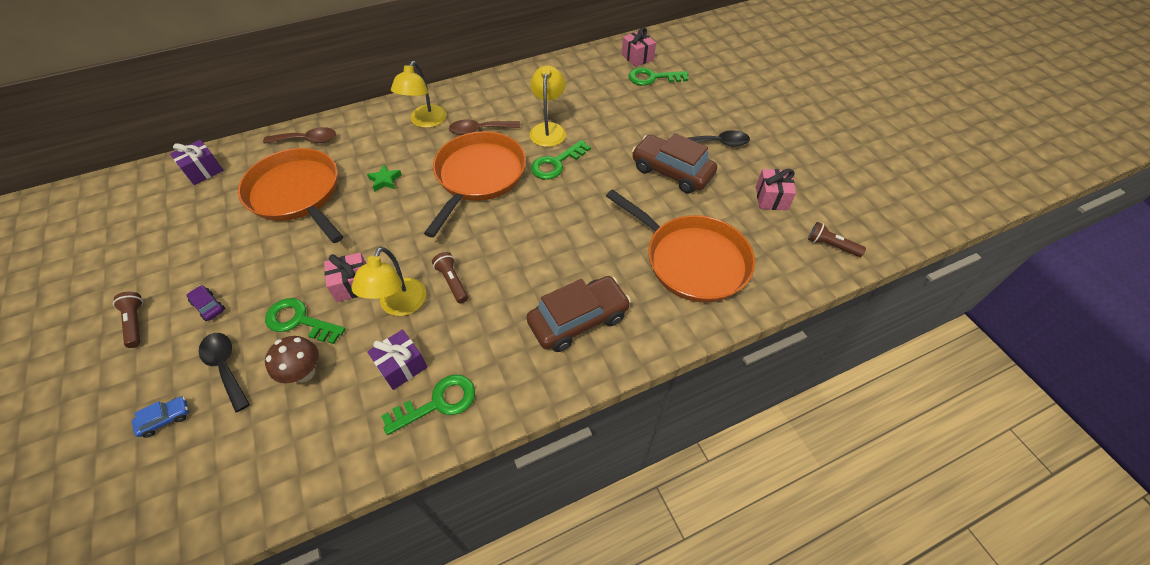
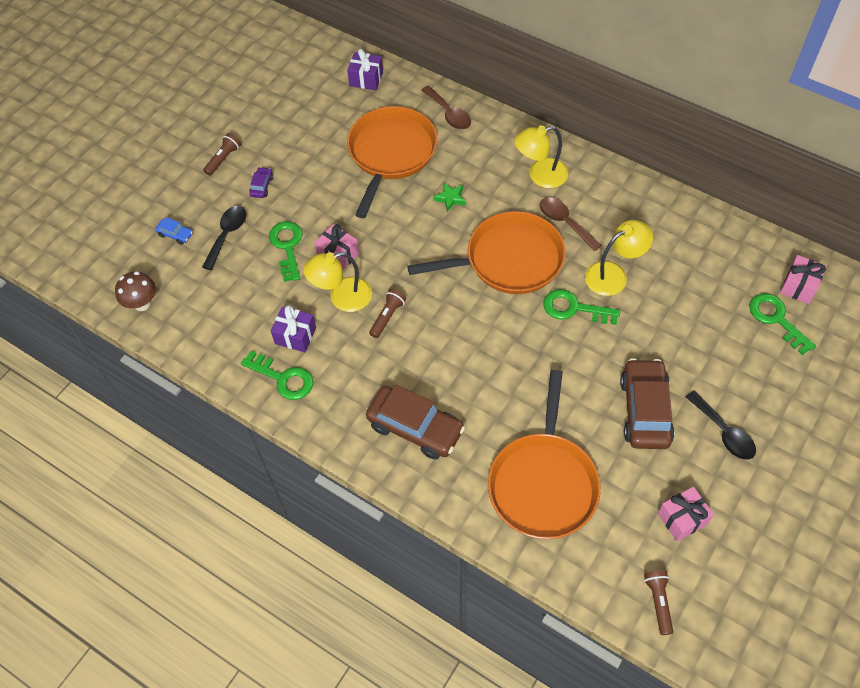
camera: 60 degrees right, 5 degrees up
(304, 373) = (252, 282): brown mushroom -> brown mushroom (142, 304)

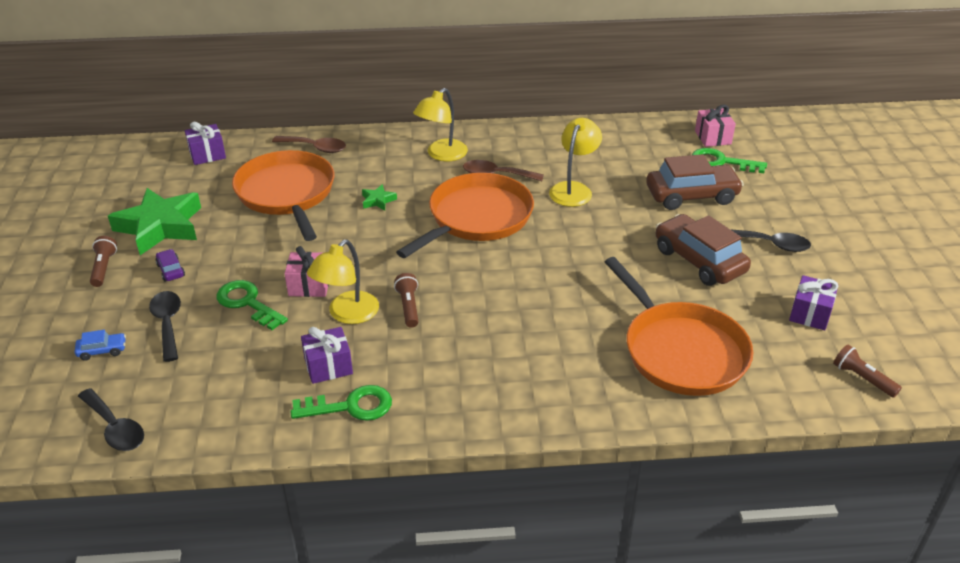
camera: 40 degrees left, 20 degrees down
(142, 304) = (115, 428): brown mushroom -> black spoon
(284, 139) = (160, 226): none -> green star
(415, 428) = (526, 374): brown car -> brown car (691, 196)
(574, 308) = (567, 224): green key -> none
(682, 519) = (810, 314): pink gift -> purple gift

